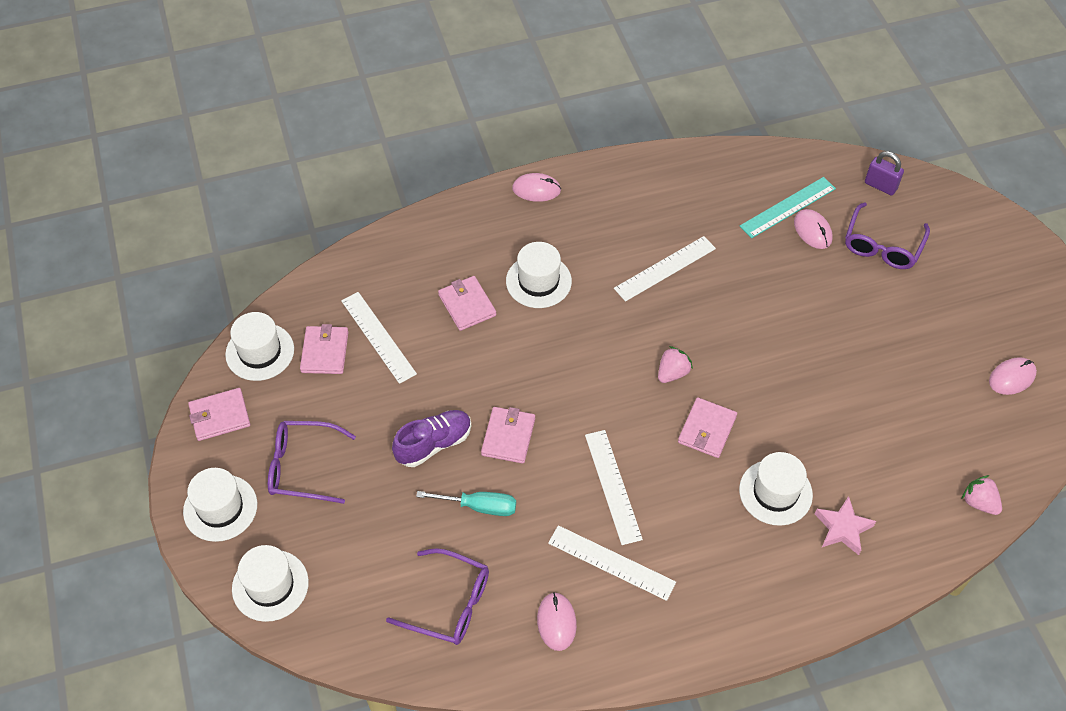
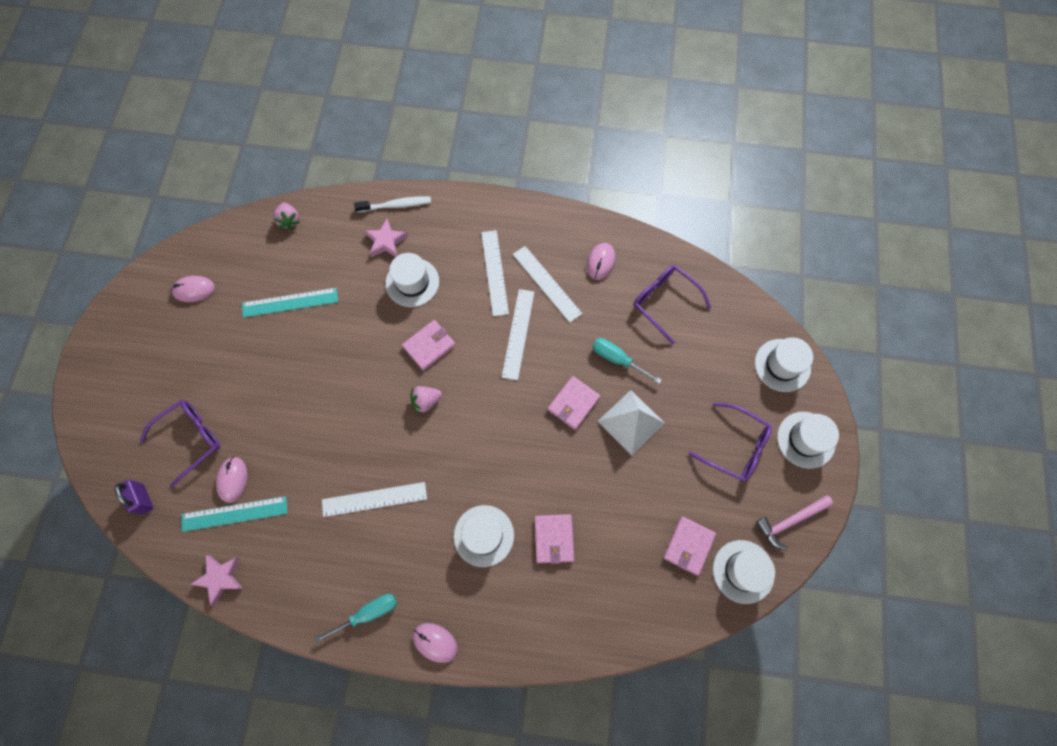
camera: 155 degrees left, 15 degrees up
(220, 416) = (790, 521): pink wallet -> pink hammer
(378, 337) = (639, 541): white ruler -> white ruler (494, 272)
(434, 444) = (631, 422): purple shoe -> white pyramid
(610, 186) = (367, 614): none -> turquoise screwdriver
(759, 160) = (220, 578): none -> pink star
(865, 582) = (396, 205): none -> white toothbrush
(896, 409) = (290, 302): none -> turquoise ruler

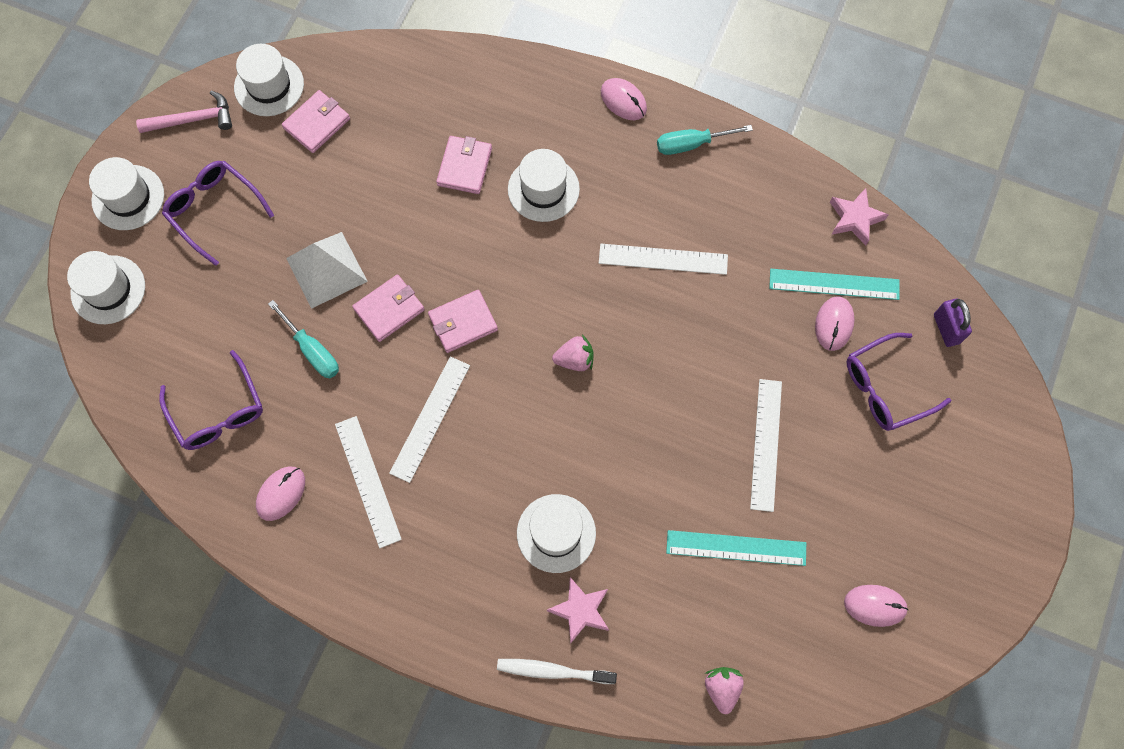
camera: 165 degrees left, 0 degrees up
(429, 346) = (554, 432): pink wallet -> pink wallet (463, 323)
(494, 272) = (435, 517): white ruler -> white ruler (766, 444)

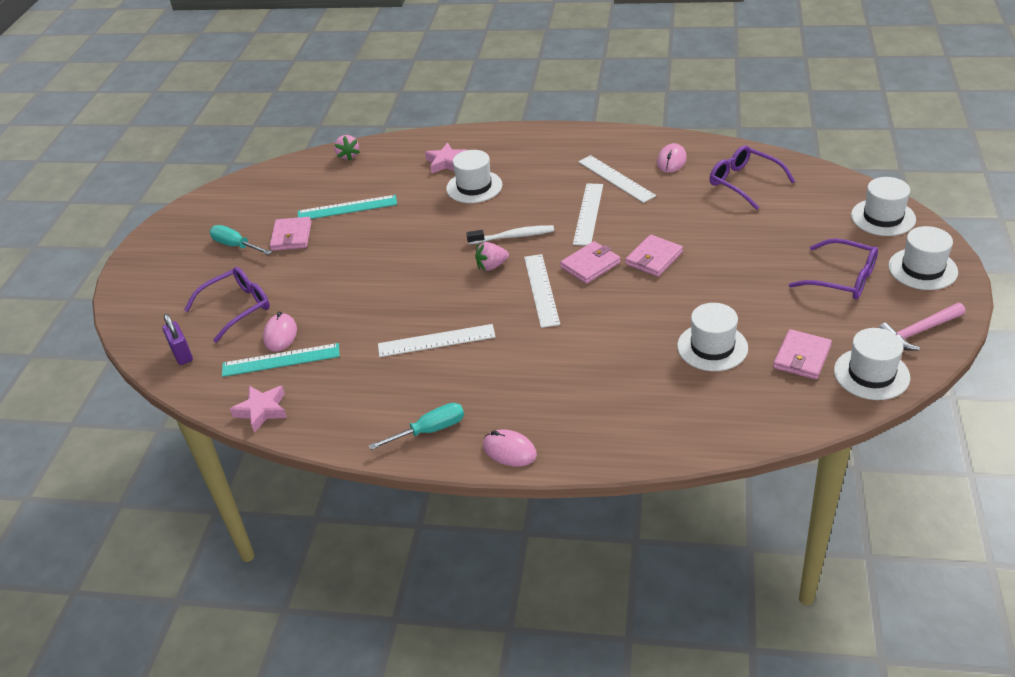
camera: 170 degrees right, 30 degrees down
(312, 350) = (699, 224): turquoise screwdriver -> turquoise screwdriver (236, 246)
(326, 269) = (720, 268): white pyramid -> none
(464, 166) = (643, 360): pink wallet -> pink wallet (291, 236)
(543, 189) = (561, 362): white hat -> white hat (712, 347)
(552, 671) = (456, 139): white toothbrush -> white toothbrush (513, 236)
(766, 444) = (331, 258): white ruler -> white ruler (541, 290)
(875, 605) = (249, 206): pink mouse -> none

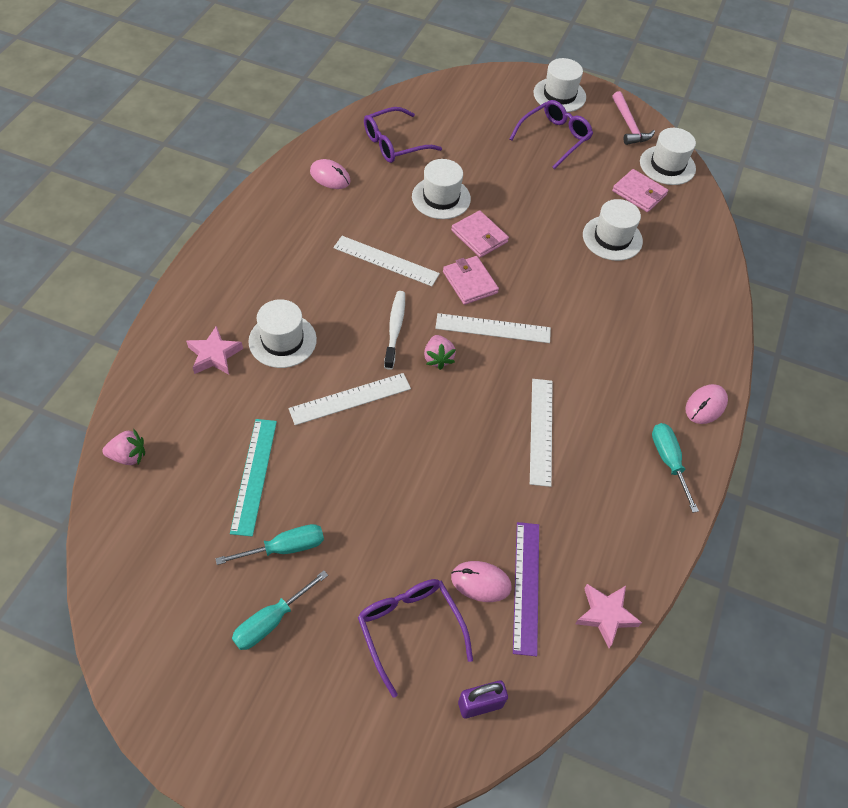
camera: 85 degrees left, 15 degrees up
(281, 360) = (526, 586): turquoise ruler -> purple ruler
(291, 236) = (284, 548): pink wallet -> turquoise screwdriver
(616, 178) = (336, 224): white ruler -> white ruler (350, 399)
(883, 217) = (486, 88): white hat -> white hat (441, 198)

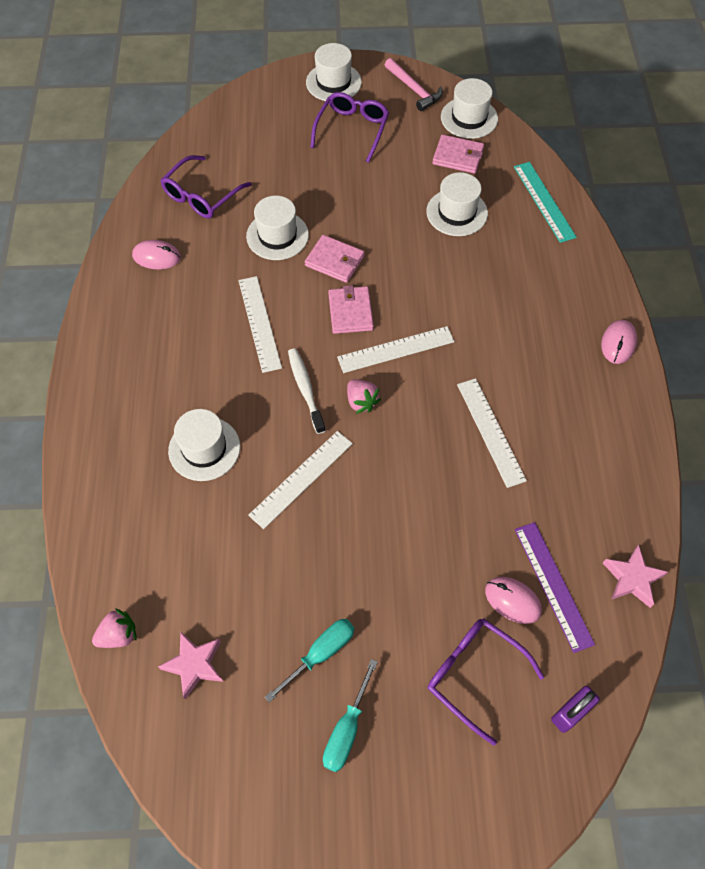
camera: 20 degrees left, 5 degrees up
(214, 355) = (145, 493): pink star -> pink star (194, 665)
(254, 475) = (252, 597): turquoise ruler -> turquoise ruler (544, 201)
(386, 261) = (259, 323): white ruler -> white ruler turned 75 degrees clockwise
(470, 282) = (350, 312): pink wallet -> pink wallet turned 45 degrees clockwise
(480, 582) = (512, 600): pink mouse -> pink mouse turned 45 degrees clockwise
(669, 462) = (614, 411): turquoise screwdriver -> none

